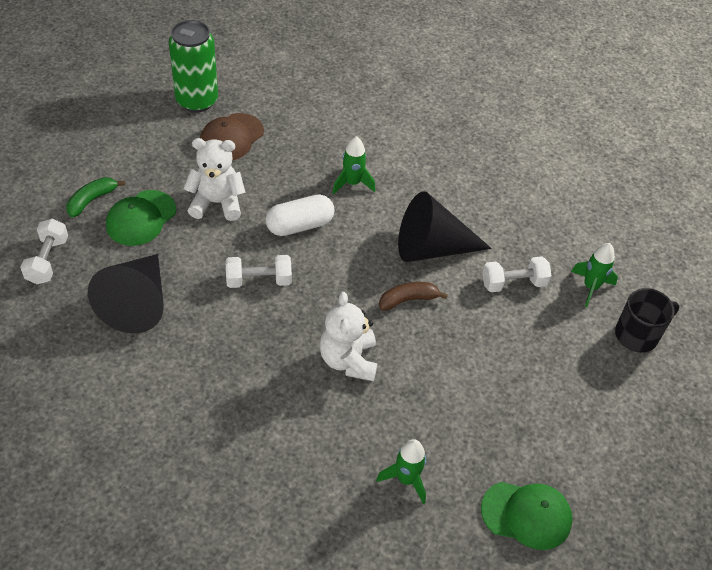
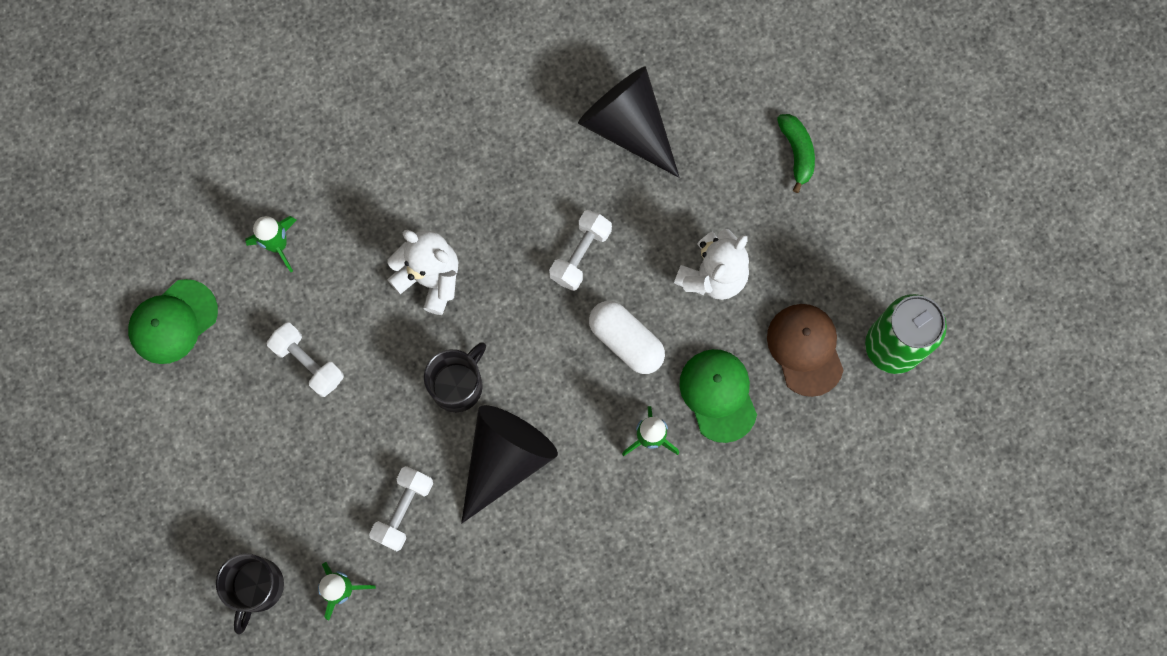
camera: 130 degrees right, 25 degrees up
(48, 260) = (737, 72): white dumbbell -> white dumbbell (308, 363)
(141, 218) = (739, 187): green cap -> green cap (718, 395)
(300, 225) = (626, 341): white capsule -> white capsule turned 60 degrees counterclockwise
(408, 300) = (458, 385): brown banana -> black mug

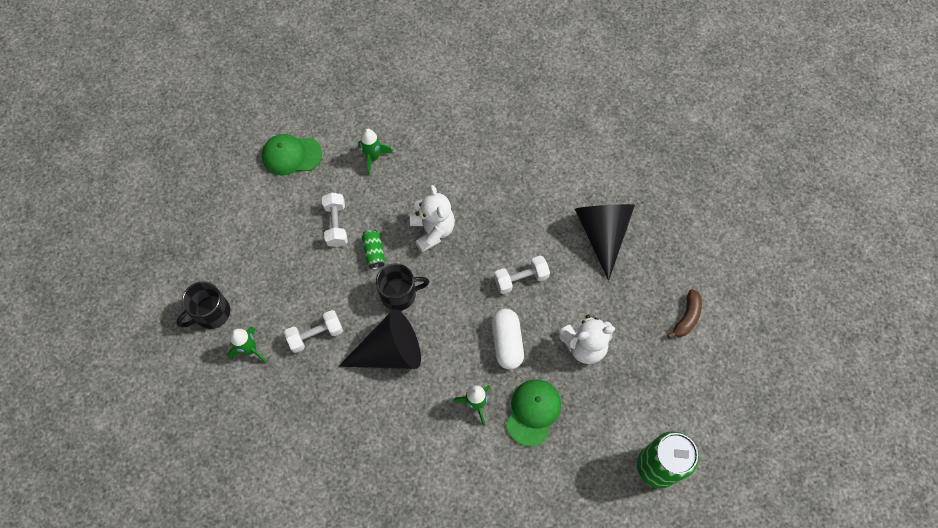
camera: 40 degrees right, 10 degrees down
(384, 360) = (374, 252): none -> green can
(797, 152) = (686, 317): green banana -> brown banana
(805, 349) = (603, 427): brown cap -> none

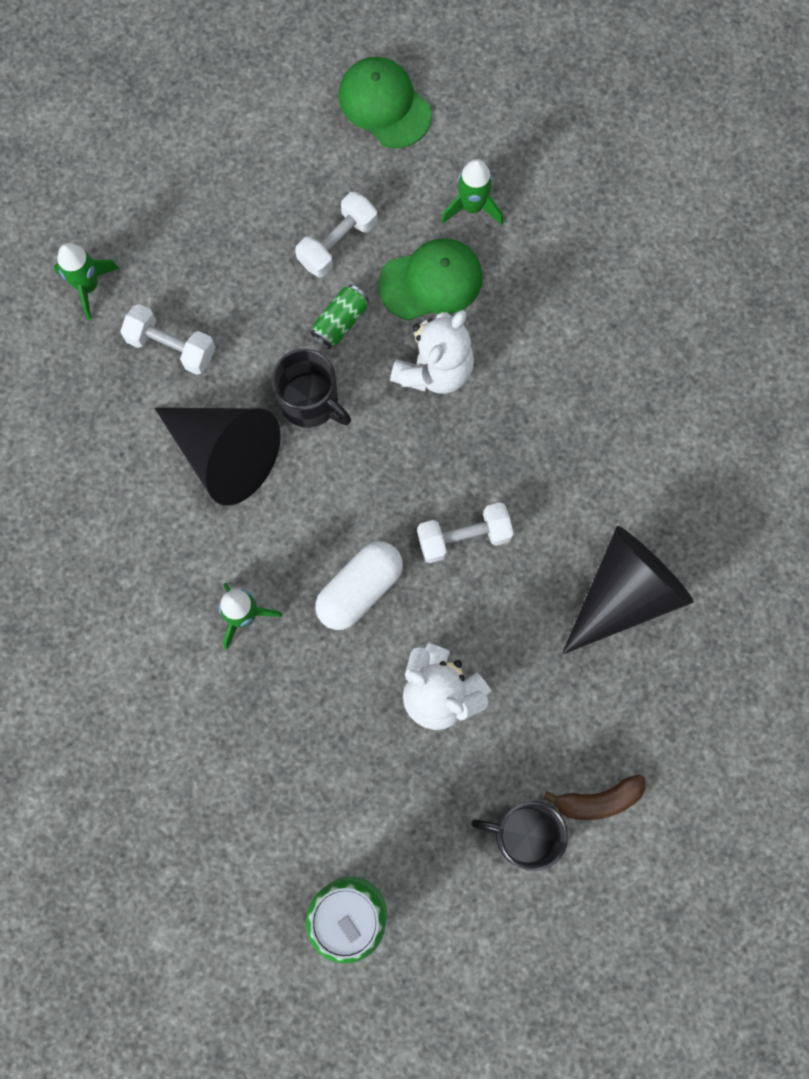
camera: 50 degrees right, 10 degrees up
(211, 313) = (95, 200): black mug -> black mug (524, 834)
(521, 279) = (464, 537): white dumbbell -> white dumbbell turned 45 degrees counterclockwise
(533, 412) = (294, 696): green cap -> green cap (431, 281)

